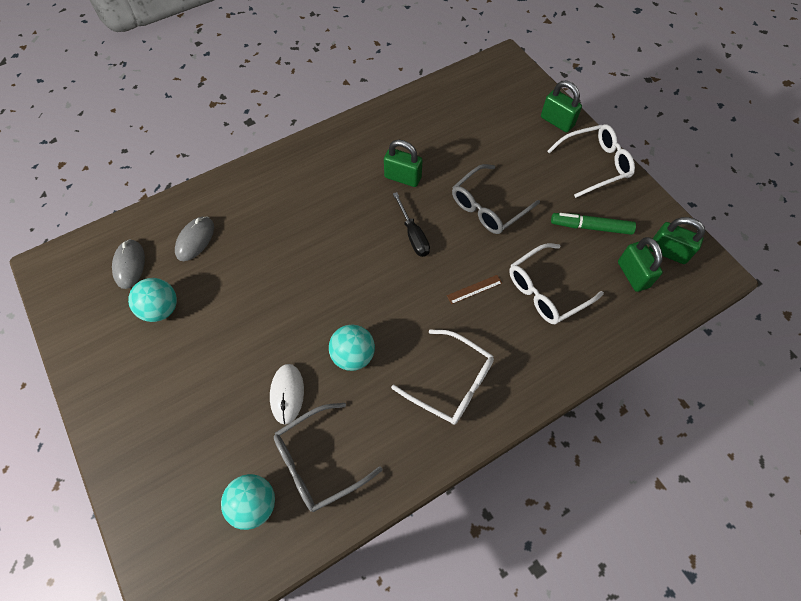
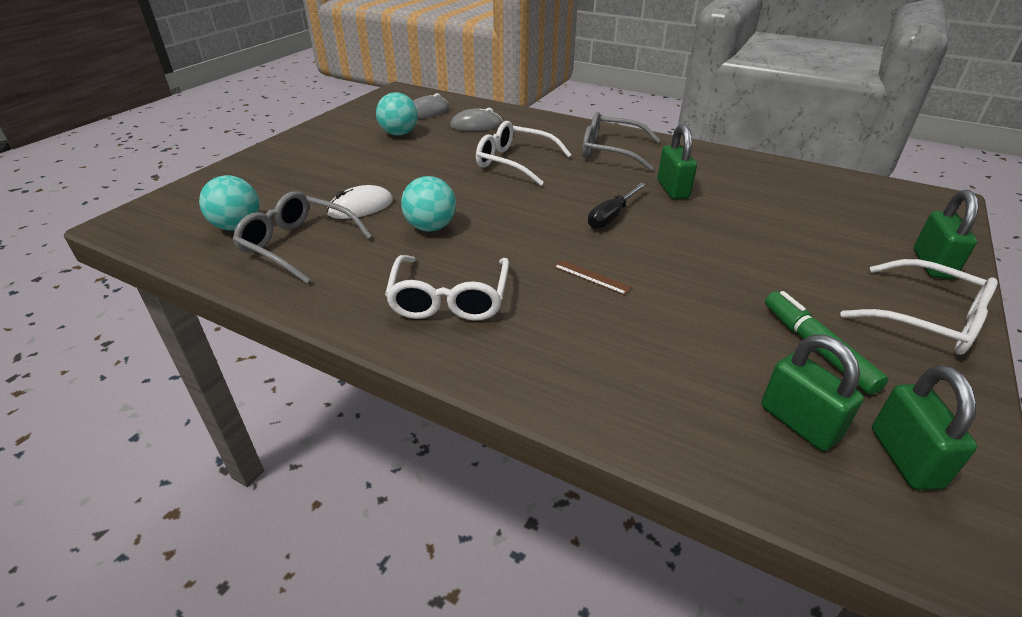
camera: 60 degrees right, 25 degrees down
(488, 207) = (717, 252): grey glasses -> grey glasses (610, 151)
(546, 291) = (657, 336): white glasses -> white glasses (514, 162)
(632, 275) = (799, 422): green padlock -> green padlock turned 75 degrees counterclockwise

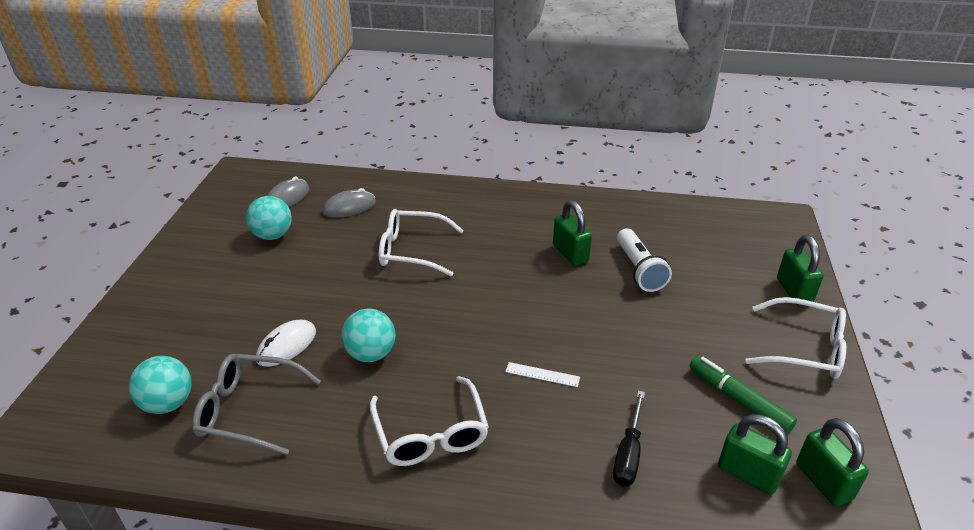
camera: 20 degrees left, 0 degrees up
(591, 277) = (542, 374): brown ruler -> white ruler
(610, 151) = (496, 216): grey glasses -> none
(611, 216) = (530, 299): black screwdriver -> black screwdriver (628, 453)
(743, 214) = (639, 270): none -> white flashlight

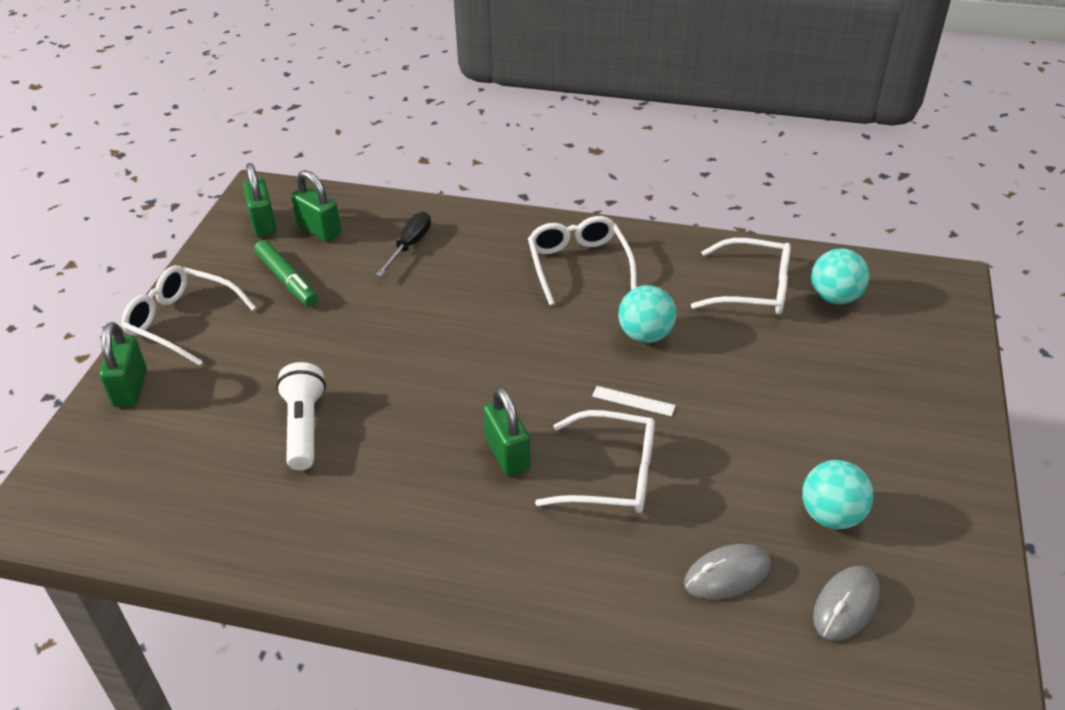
camera: 175 degrees left, 5 degrees up
(248, 410) = (753, 289): grey glasses -> white glasses
(287, 346) = (740, 347): white mouse -> none
(542, 374) = (466, 308): white ruler -> white ruler (633, 401)
(570, 253) = (386, 458): green padlock -> green padlock (507, 454)

